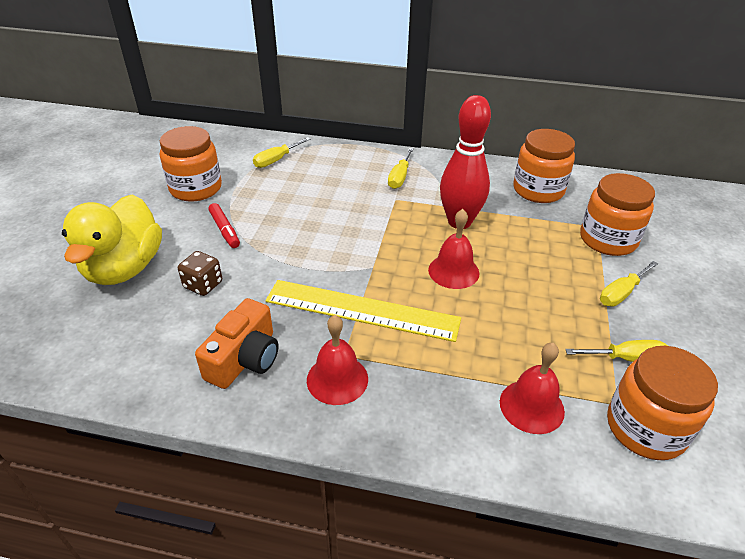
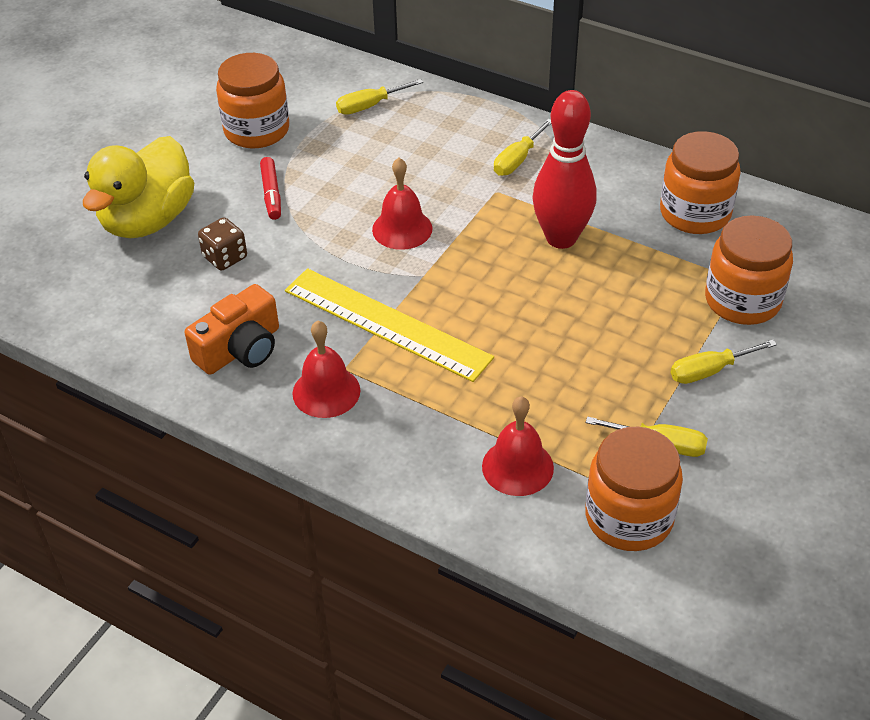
camera: 20 degrees right, 5 degrees up
(453, 271) = (517, 300): red bell -> red bell (402, 229)

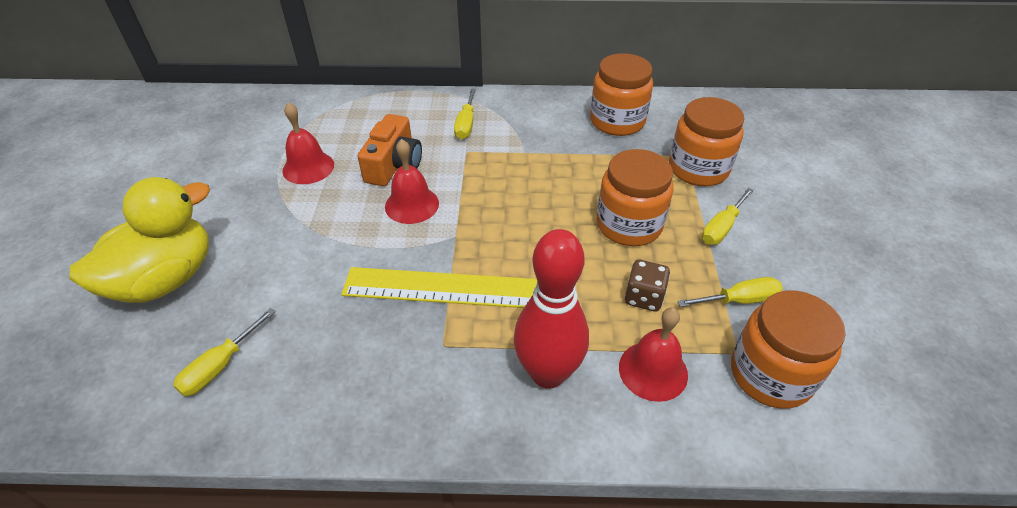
camera: 30 degrees left, 0 degrees up
(148, 220) = (165, 279): yellow duck -> yellow duck turned 135 degrees counterclockwise
(225, 257) = (264, 286): brown dice -> brown dice (644, 297)
(240, 349) = (330, 368): orange camera -> orange camera (394, 165)
(256, 130) = (233, 167): orange jar -> orange jar (629, 225)
(271, 194) = (277, 215): red marker -> none
(326, 391) = (440, 375): red bell -> red bell (308, 167)
(370, 106) = (322, 120): yellow screwdriver -> yellow screwdriver (220, 366)
(561, 238) = (540, 169): red bowling pin -> red bowling pin (548, 373)

